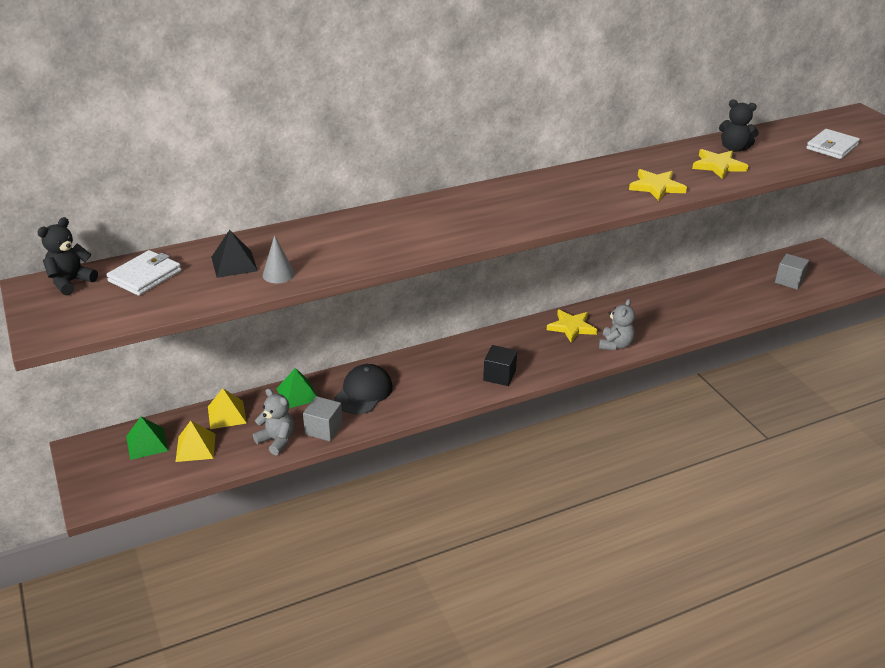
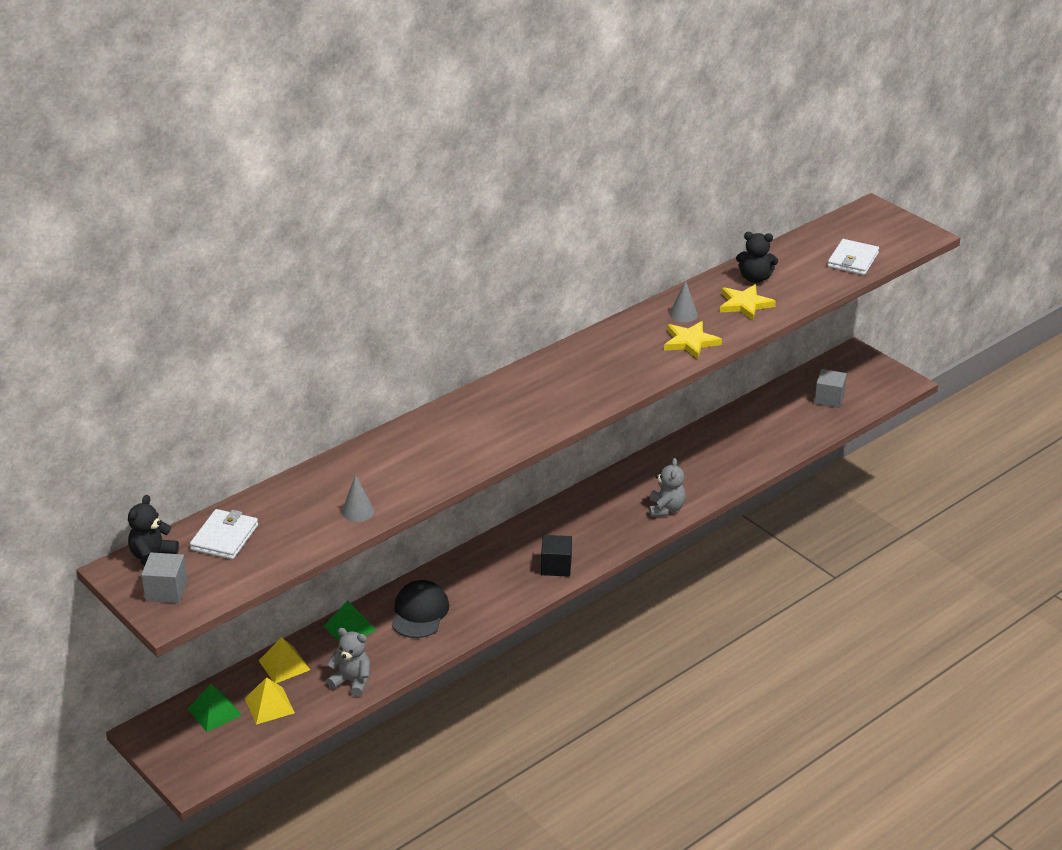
camera: 15 degrees left, 0 degrees up
(234, 264) = (306, 507): black pyramid -> none
(323, 429) = (395, 660): grey cube -> grey cube (166, 590)
(571, 327) = (614, 497): yellow star -> none
(657, 165) = (683, 314): none -> grey cone

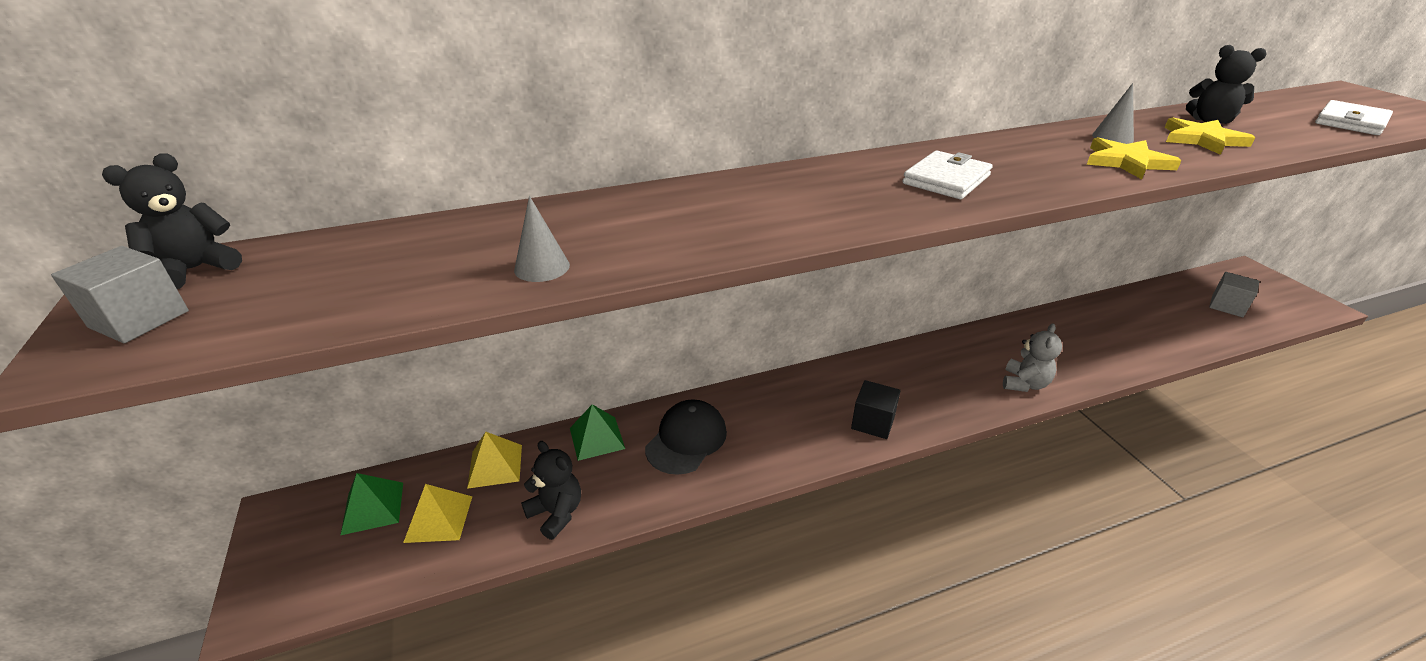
camera: 20 degrees right, 0 degrees up
(224, 537) = (322, 263): white wallet -> white wallet (946, 179)
(352, 681) = (556, 513): grey teddy bear -> black teddy bear

